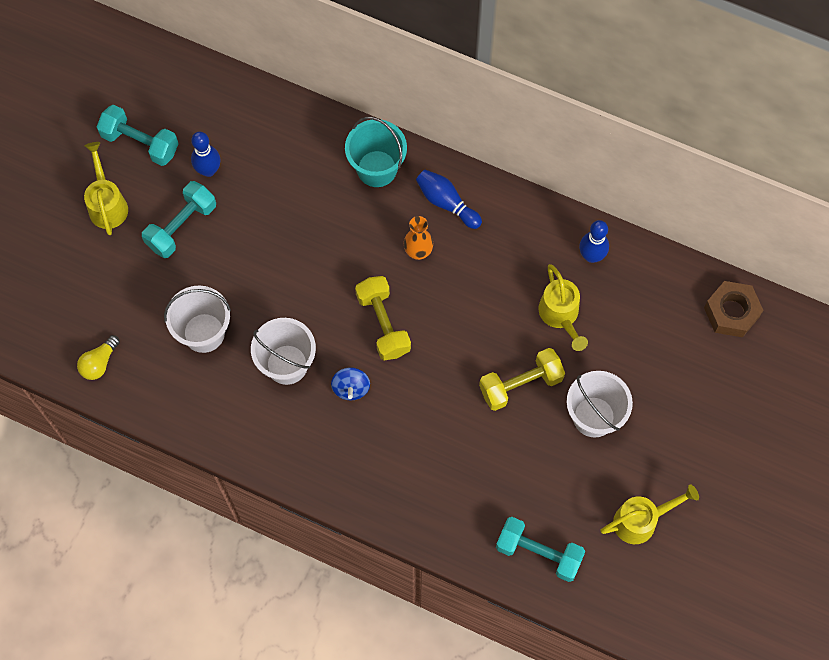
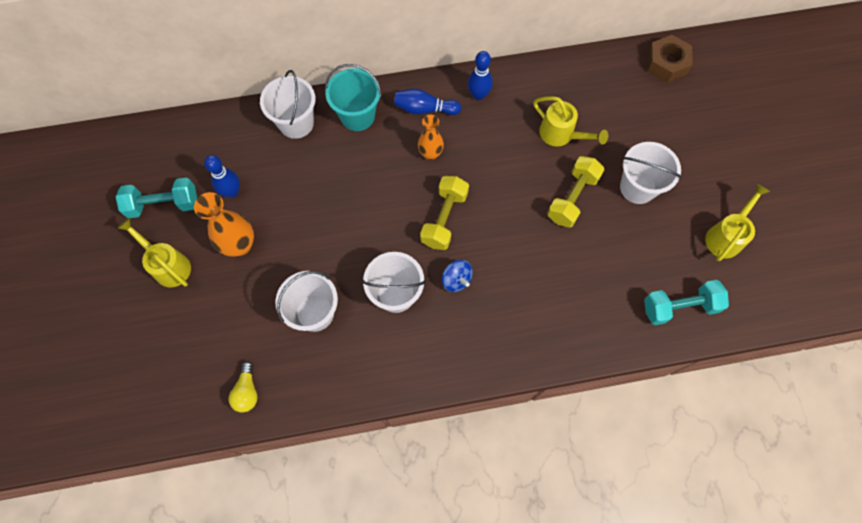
camera: 35 degrees left, 0 degrees up
(181, 226) = (240, 245): turquoise dumbbell -> orange vase
(313, 139) = (296, 123): none -> white bucket
(383, 324) = (444, 219): yellow dumbbell -> yellow dumbbell turned 75 degrees clockwise
(591, 256) = (549, 83): blue bowling pin -> blue bowling pin (478, 95)

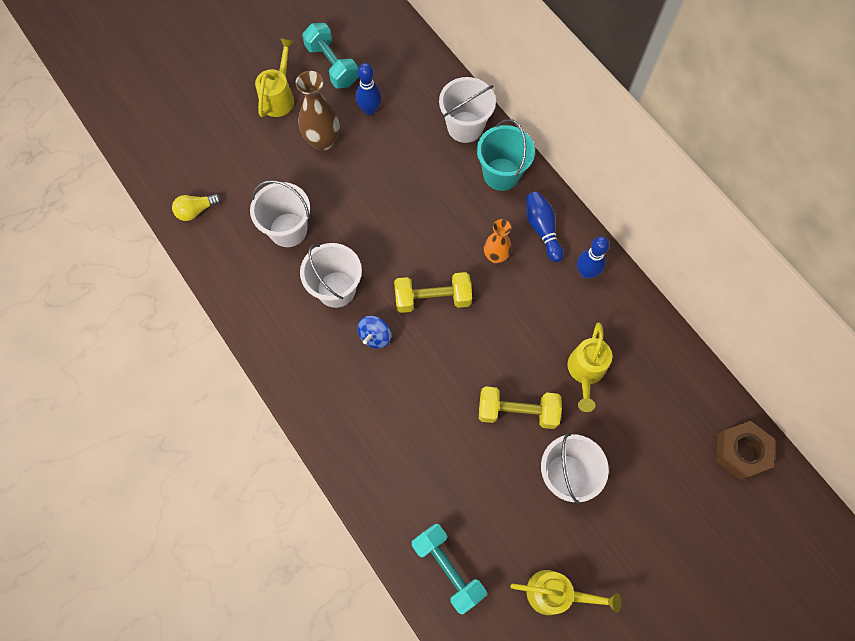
camera: 65 degrees right, 0 degrees up
(240, 245) = (323, 141): orange vase -> brown vase

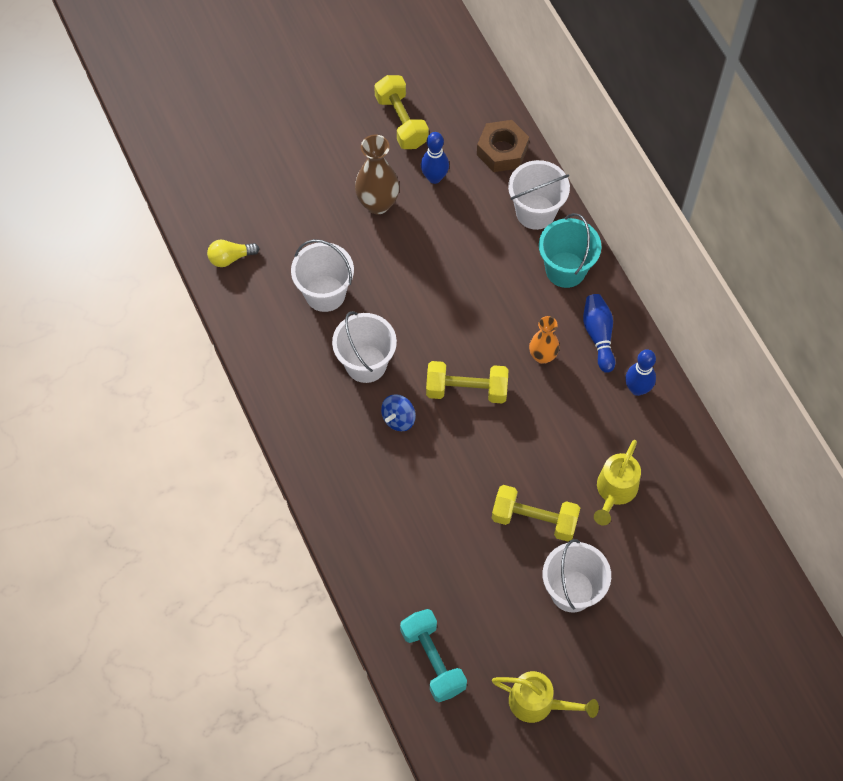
camera: 10 degrees right, 5 degrees down
(279, 97) = (338, 148): yellow watering can -> none
(332, 65) = (401, 121): turquoise dumbbell -> yellow dumbbell
(741, 451) = (763, 599): brown nut -> brown nut (502, 151)

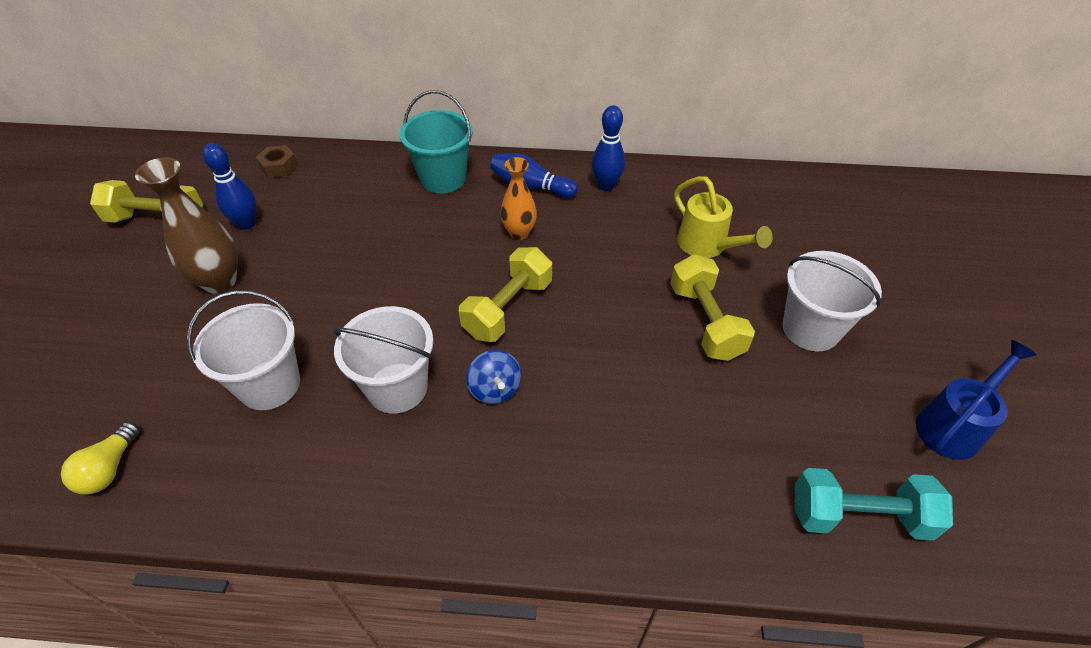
camera: 60 degrees left, 15 degrees down
(502, 151) = (279, 166): brown nut -> brown nut, size x0.62
(534, 519) = (705, 322): yellow dumbbell -> yellow dumbbell turned 60 degrees counterclockwise
(535, 212) = (364, 172): white bucket -> none
(538, 703) = (953, 426): yellow watering can -> blue watering can

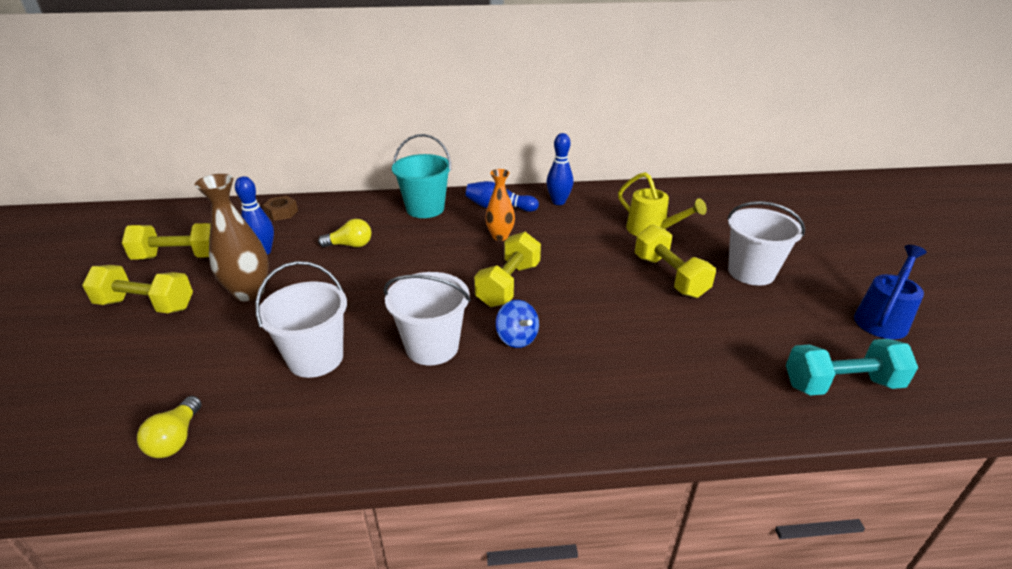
camera: 10 degrees left, 15 degrees down
(111, 285) = (146, 305): none -> yellow dumbbell
(343, 225) = (350, 245): none -> yellow light bulb

